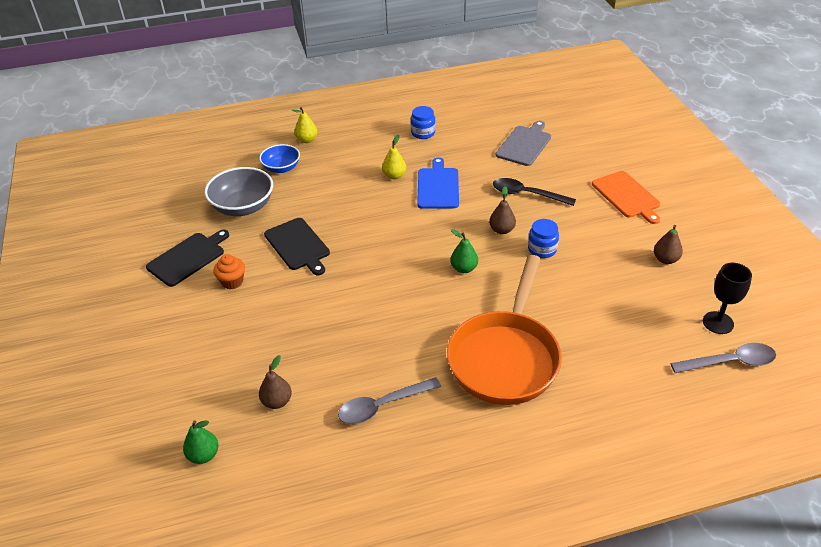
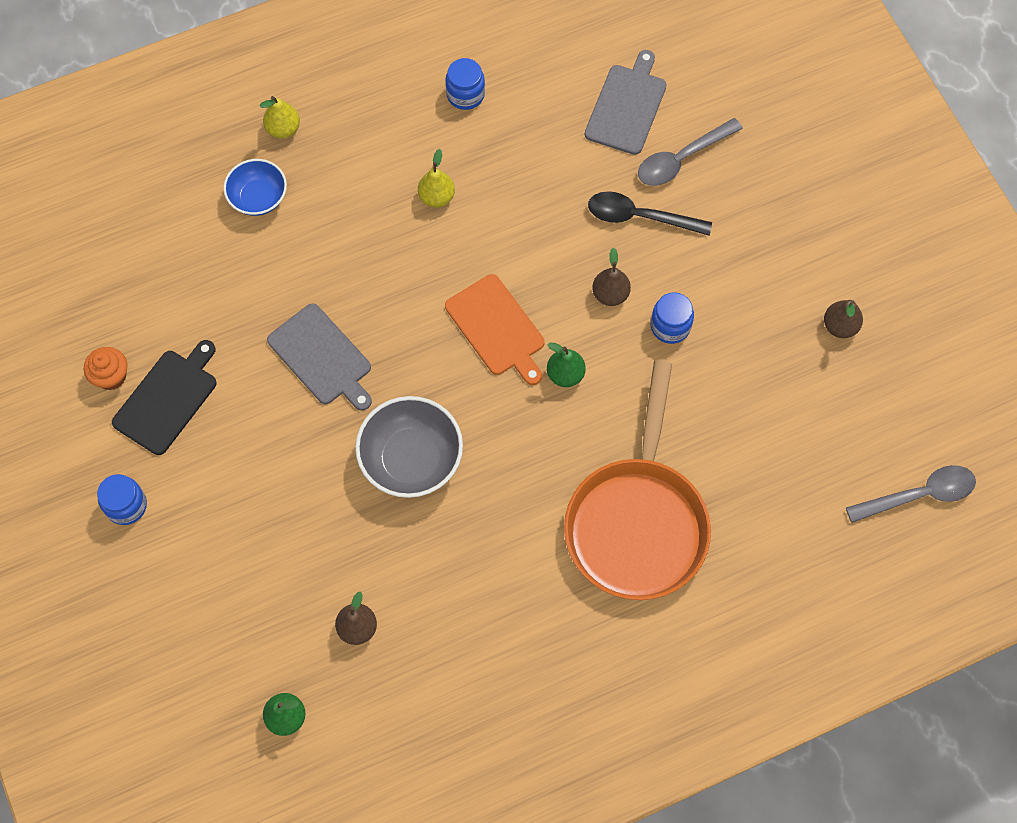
camera: 10 degrees left, 25 degrees up
(137, 312) = (126, 506): none -> blue jar
(232, 281) = (244, 436): orange cupcake -> orange cupcake (111, 376)
(243, 207) = (220, 288): grey bowl -> grey bowl (411, 459)
(298, 245) = (322, 357): black cutting board -> grey cutting board
(382, 406) = (492, 617): grey spoon -> grey spoon (681, 159)
(438, 186) = (506, 214): blue cutting board -> none
(627, 196) = (785, 205): orange cutting board -> orange cutting board (497, 328)
(718, 323) = (906, 431): black goblet -> none

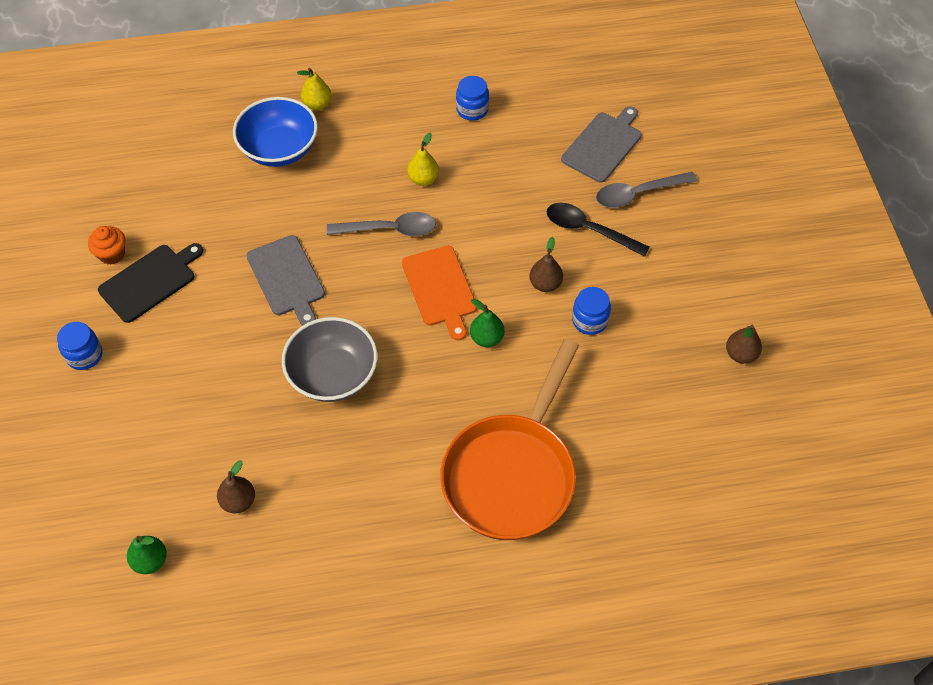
camera: 15 degrees right, 10 degrees down
(258, 197) = (279, 149): blue bowl -> blue bowl, size x1.58
(919, 495) = (777, 513): grey spoon -> grey spoon (389, 229)

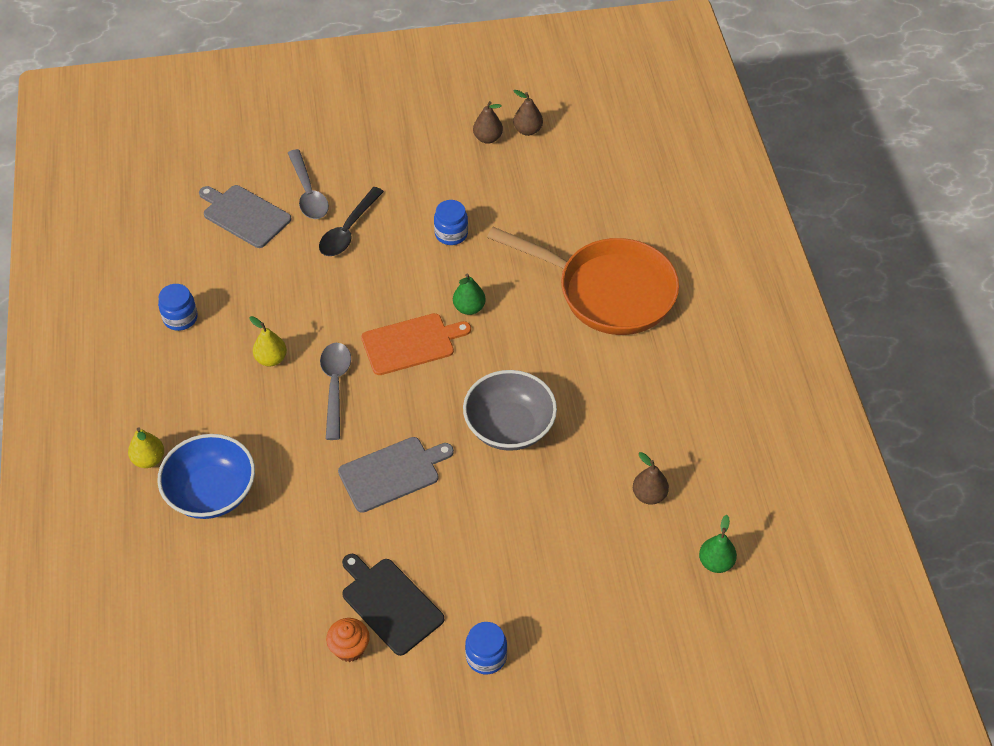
camera: 90 degrees left, 5 degrees down
(545, 284) = (409, 264): brown pear -> brown pear (527, 130)

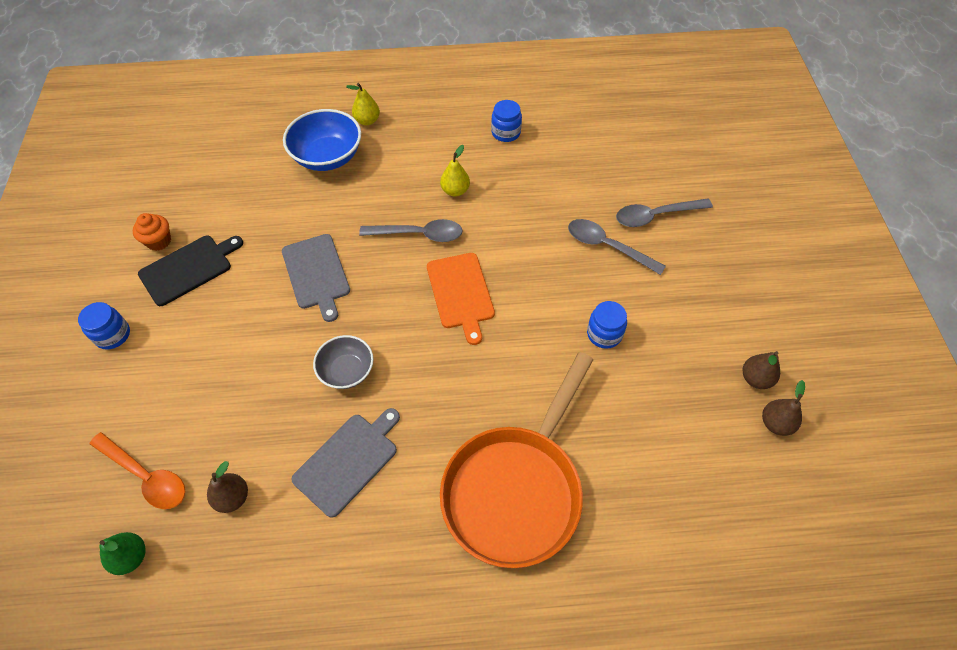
camera: 95 degrees right, 5 degrees up
(244, 215) = (624, 170): grey cutting board -> grey cutting board (348, 461)
(348, 230) = (607, 246): black spoon -> grey spoon
(469, 308) = (501, 345): green pear -> none
(509, 427) = (347, 371): grey bowl -> grey bowl, size x0.63
(640, 573) = (146, 476): none -> orange spoon

